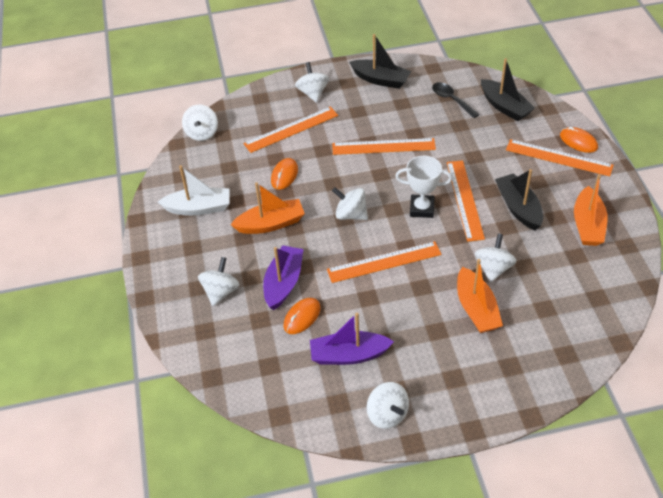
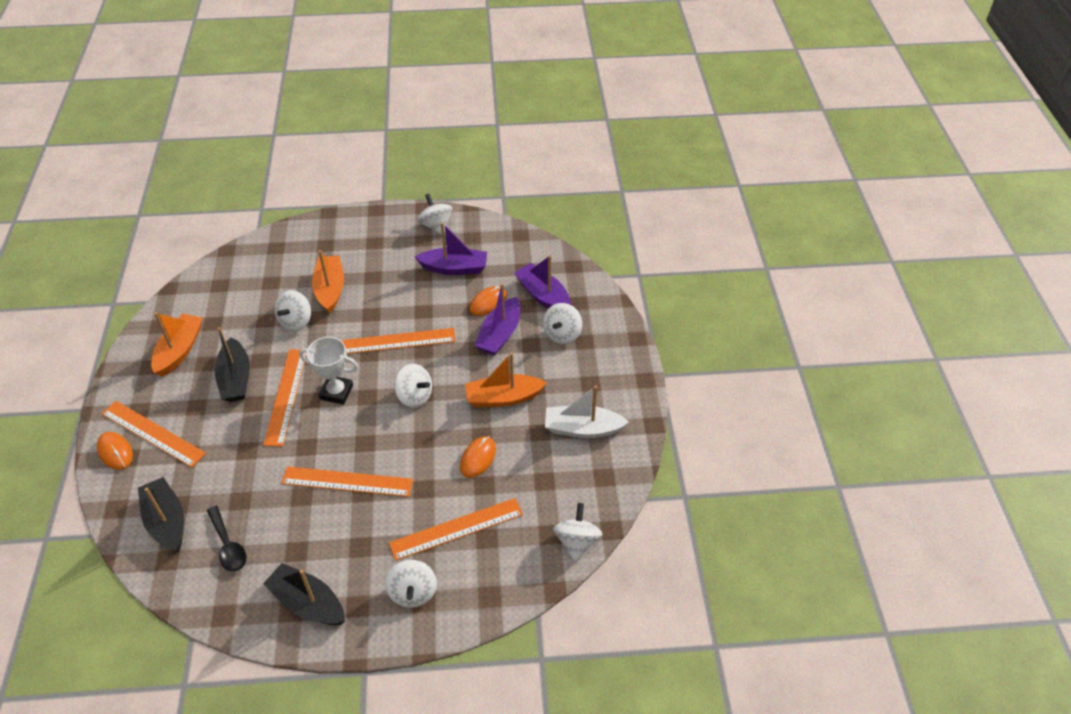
camera: 175 degrees left, 0 degrees up
(243, 333) = (543, 296): none -> purple boat

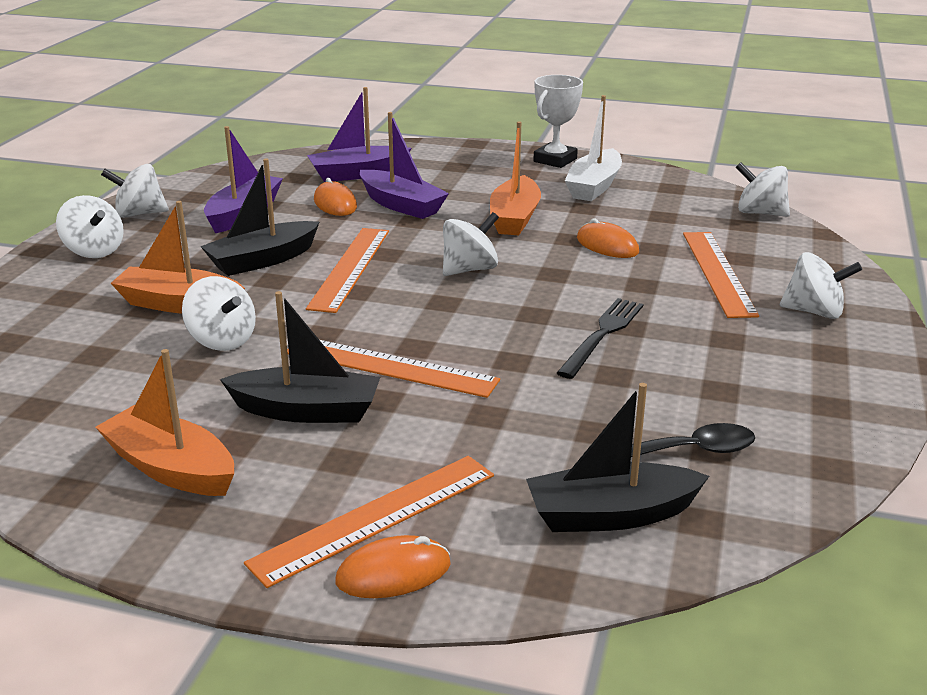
camera: 70 degrees left, 20 degrees down
(308, 603) = (819, 389): black boat -> black boat (262, 260)
(336, 392) = (416, 324): white trophy -> white trophy (555, 160)
(347, 481) = (602, 335): orange ruler -> black fork
(562, 334) = (434, 174): white spinning top -> white spinning top (94, 251)

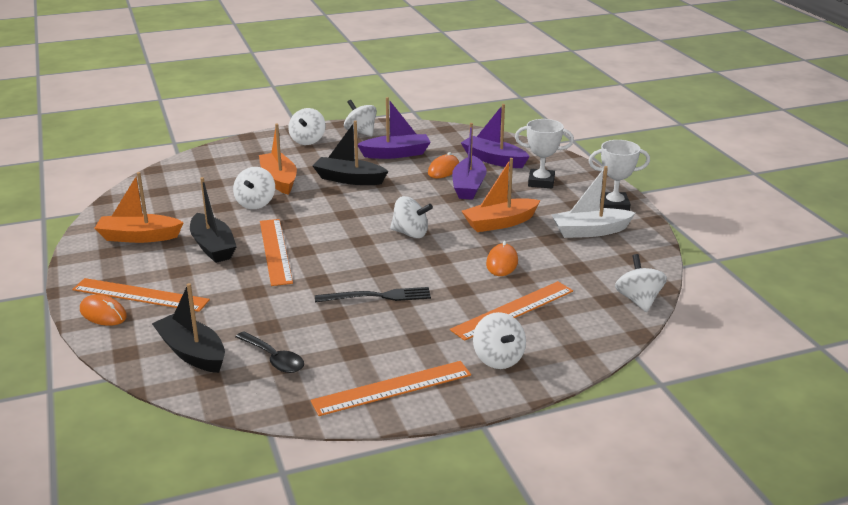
camera: 55 degrees right, 0 degrees up
(171, 468) = (139, 237): orange boat -> orange boat turned 90 degrees counterclockwise
(350, 268) = (369, 203): orange ruler -> orange ruler (392, 388)
(451, 171) = (541, 182): none -> white trophy

